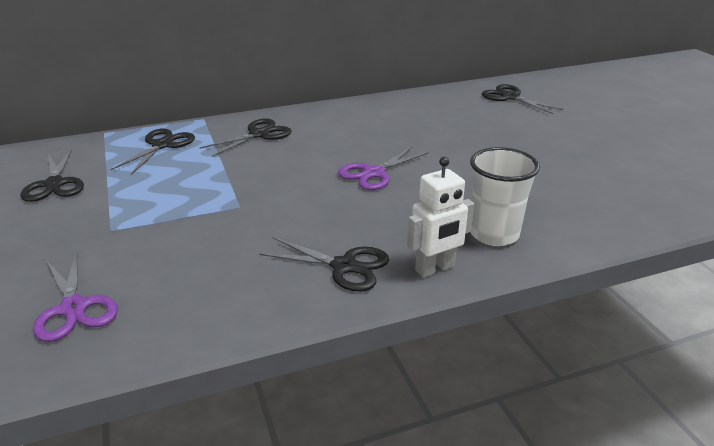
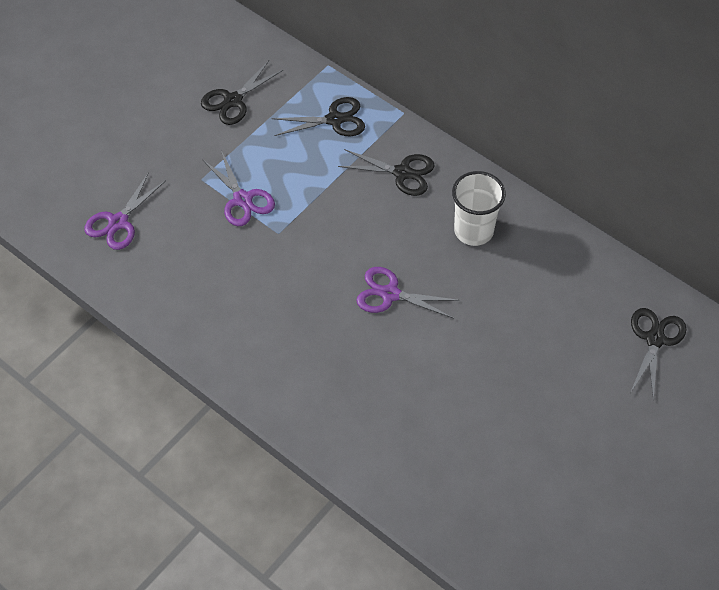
camera: 60 degrees right, 25 degrees up
(172, 214) = (242, 199): none -> purple scissors
(344, 266) = (244, 339): black scissors -> none
(435, 269) = (275, 396): white robot -> none
(494, 234) = (346, 417): white cup -> white cup (473, 230)

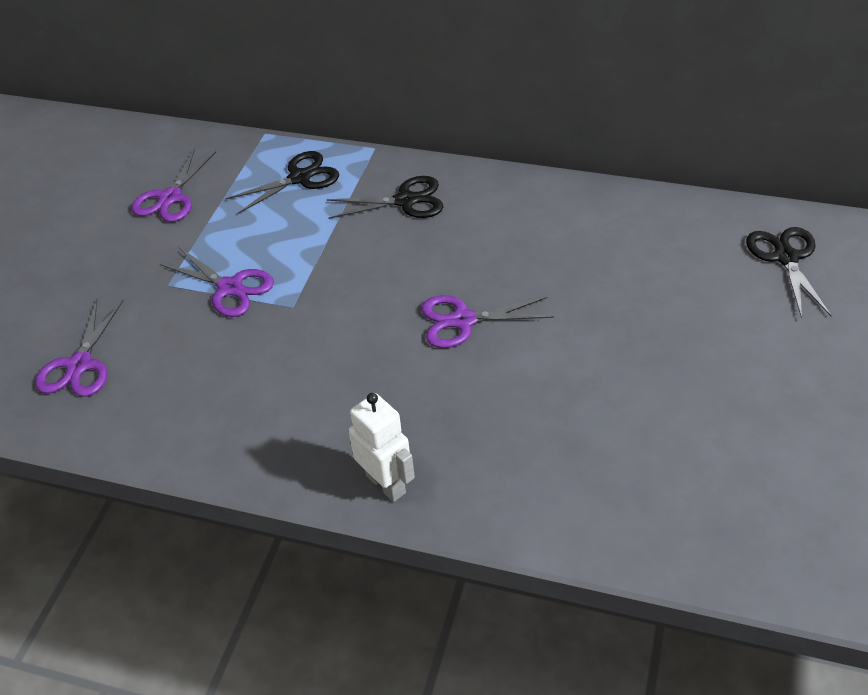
camera: 20 degrees left, 10 degrees down
(233, 100) = (170, 198): black scissors -> purple scissors
(277, 396) = (386, 484): none -> white robot
(473, 230) = (519, 226): white cup -> none

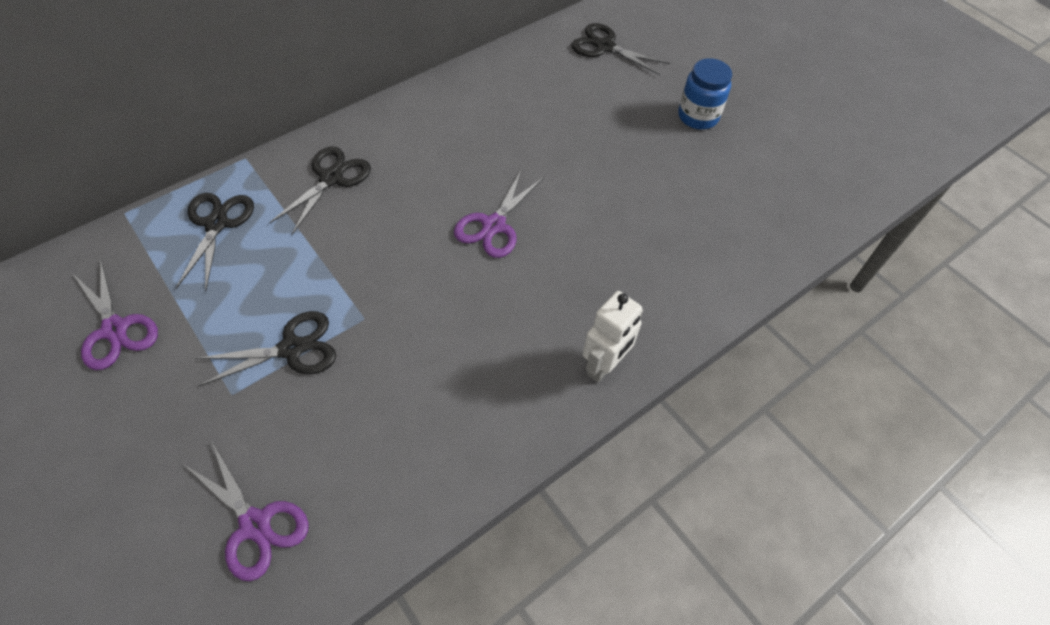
camera: 60 degrees left, 10 degrees up
(230, 288) = (291, 348): purple scissors -> black scissors
(386, 484) = (604, 365): white robot -> white robot turned 135 degrees clockwise
(784, 381) = (698, 116): none -> blue jar

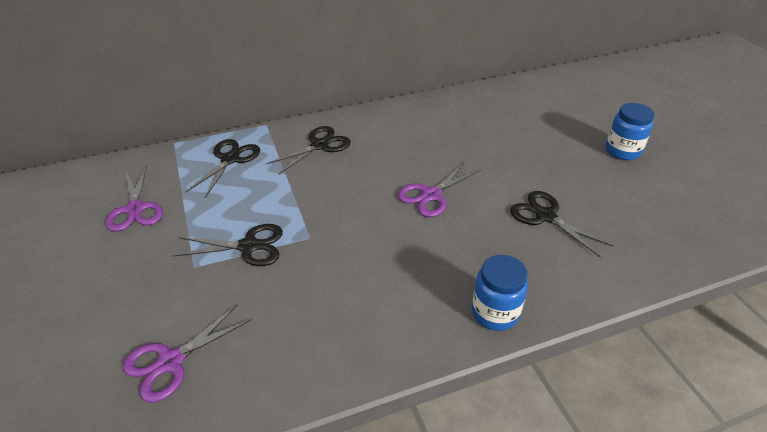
camera: 20 degrees right, 15 degrees down
(255, 524) = (171, 362): purple scissors -> purple scissors turned 75 degrees clockwise
(604, 365) = (495, 313): white robot -> blue jar
(605, 47) = (554, 96): black scissors -> black scissors (545, 216)

